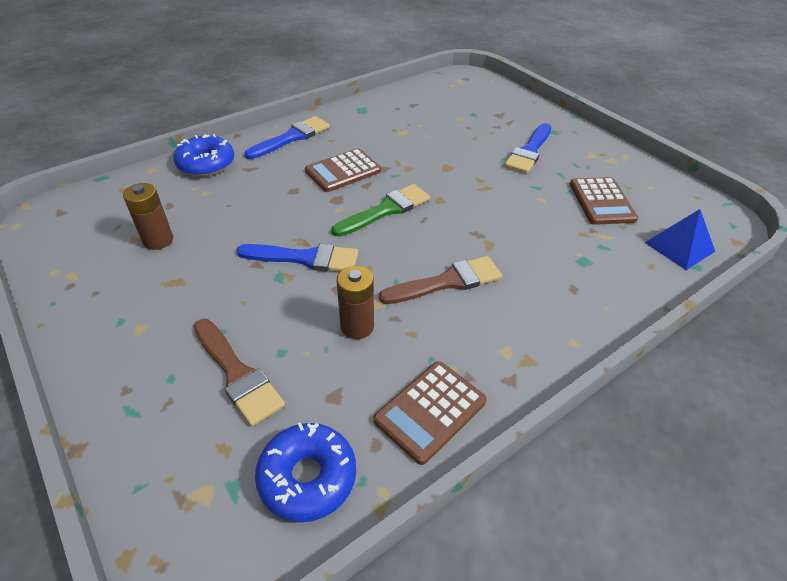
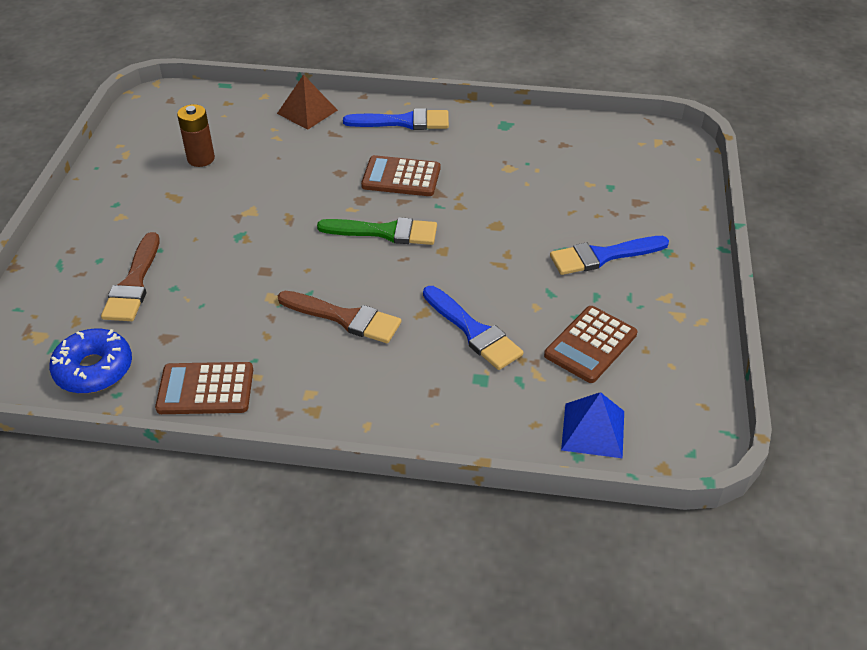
camera: 45 degrees right, 0 degrees up
(206, 164) = (307, 112): blue donut -> brown pyramid
(305, 258) = (273, 233): blue brush -> blue brush (473, 331)
(357, 326) = (239, 304): brown battery -> none

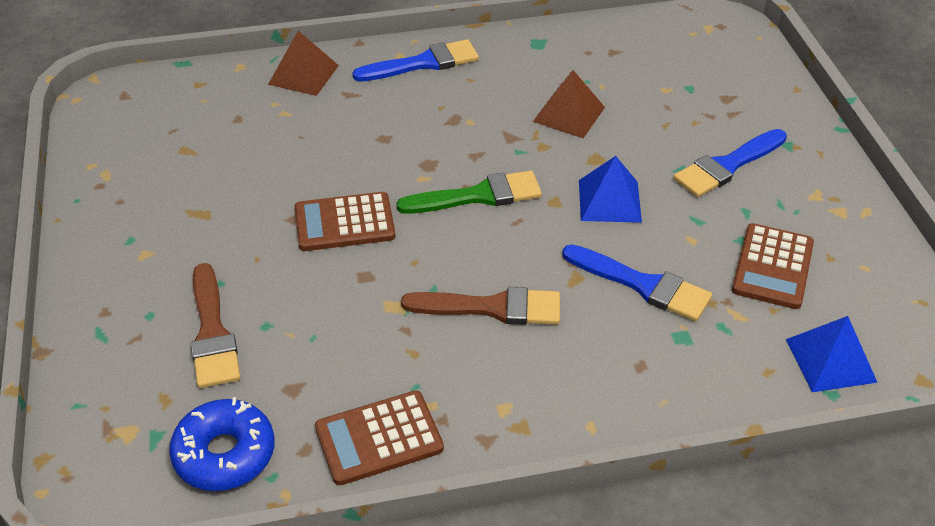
camera: 20 degrees left, 0 degrees up
(201, 159) = (206, 159): brown battery -> none
(401, 177) = (458, 128): brown calculator -> brown calculator (344, 223)
(487, 260) = (609, 201): none -> blue pyramid
(495, 186) = (568, 114): none -> brown pyramid

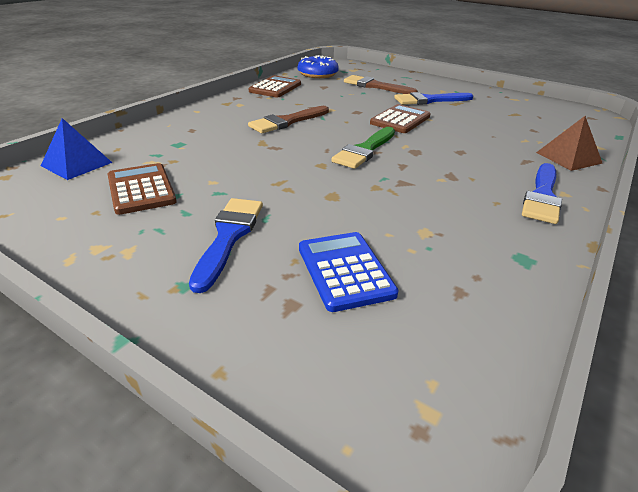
camera: 135 degrees right, 10 degrees down
(568, 114) = (396, 214): brown pyramid -> none
(609, 201) = (289, 178): blue pyramid -> none
(643, 285) = (221, 152): blue brush -> blue brush (429, 100)
(668, 97) = (345, 271): none -> blue calculator

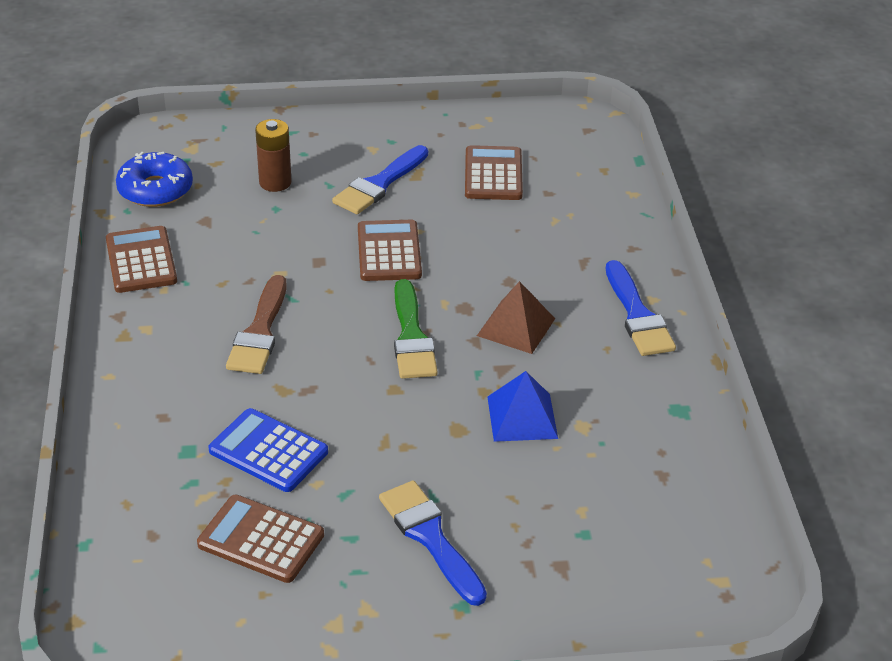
camera: 40 degrees left, 5 degrees up
(76, 164) = (123, 554): blue pyramid -> blue pyramid (522, 417)
(345, 271) = (564, 509): blue calculator -> blue calculator (268, 451)
(375, 86) = (275, 182): brown brush -> brown battery
(504, 115) = (493, 174): none -> brown calculator
(568, 157) = (617, 232): brown pyramid -> brown pyramid (516, 327)

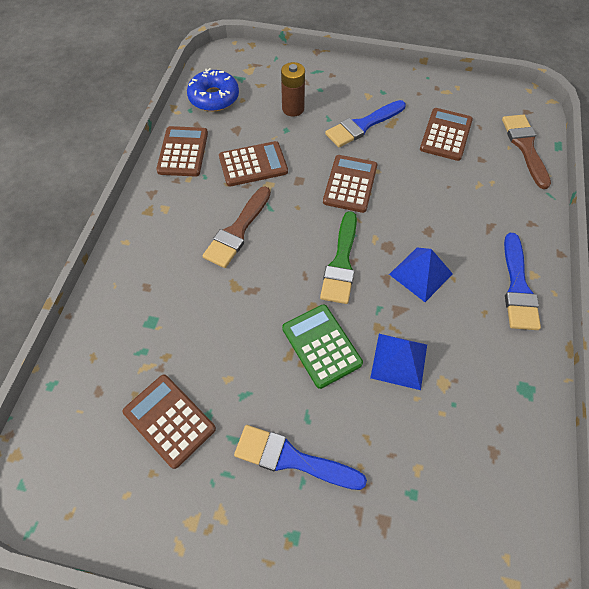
camera: 20 degrees right, 20 degrees up
(248, 256) = (253, 164): none -> brown calculator
(268, 451) = (204, 339): blue calculator -> none
(421, 424) = (321, 346): none -> green calculator
(430, 537) = (291, 458): blue brush -> blue brush turned 60 degrees counterclockwise
(516, 327) = (420, 274): brown pyramid -> blue pyramid
(598, 169) = (525, 147): none -> brown brush

